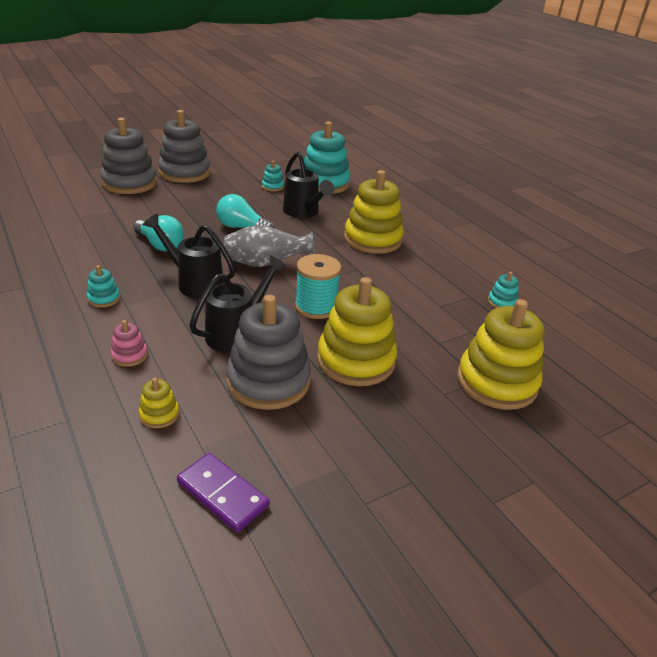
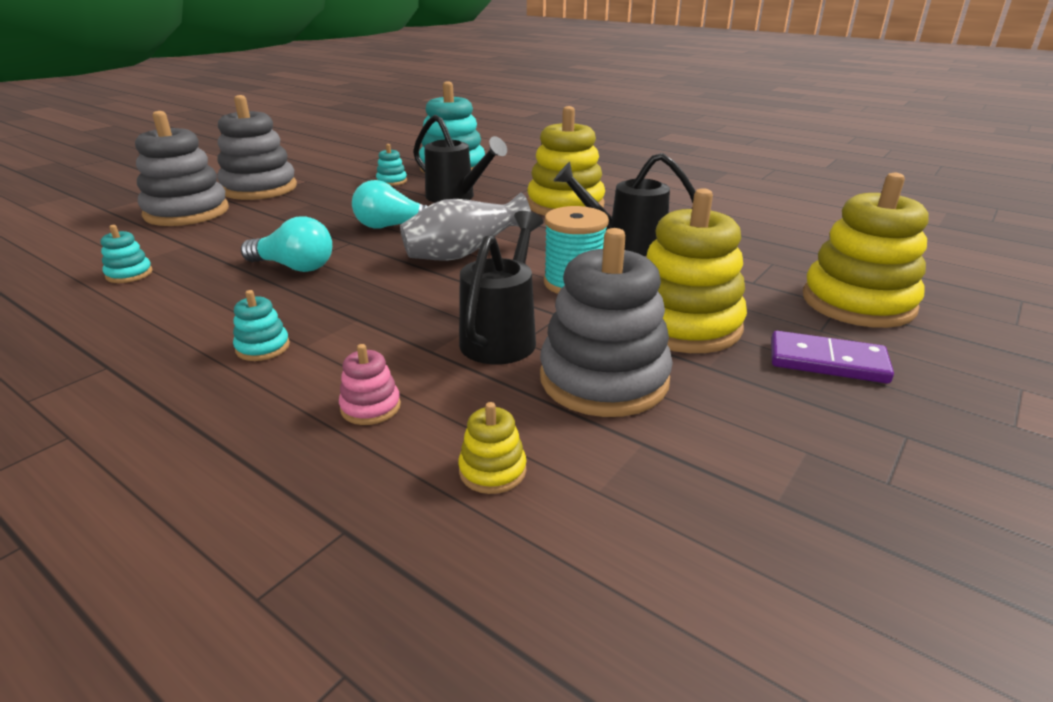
camera: 20 degrees left, 5 degrees down
(195, 283) = (387, 296): black watering can -> black watering can (627, 244)
(222, 494) = (698, 547): purple domino -> purple domino (827, 362)
(502, 302) = (768, 230): turquoise stacking toy -> turquoise stacking toy (129, 274)

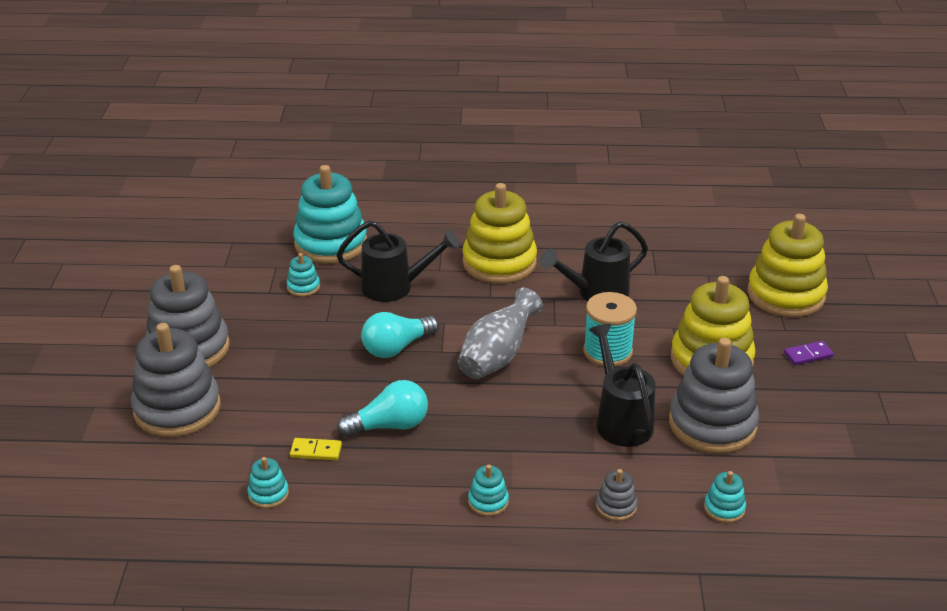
camera: 35 degrees left, 5 degrees up
(214, 262) = (316, 451): none -> yellow domino
(370, 407) = (616, 506): pink stacking toy -> grey stacking toy
(492, 470) = (724, 508): yellow stacking toy -> turquoise stacking toy
(827, 362) = (808, 355): purple domino -> purple domino, size x0.62

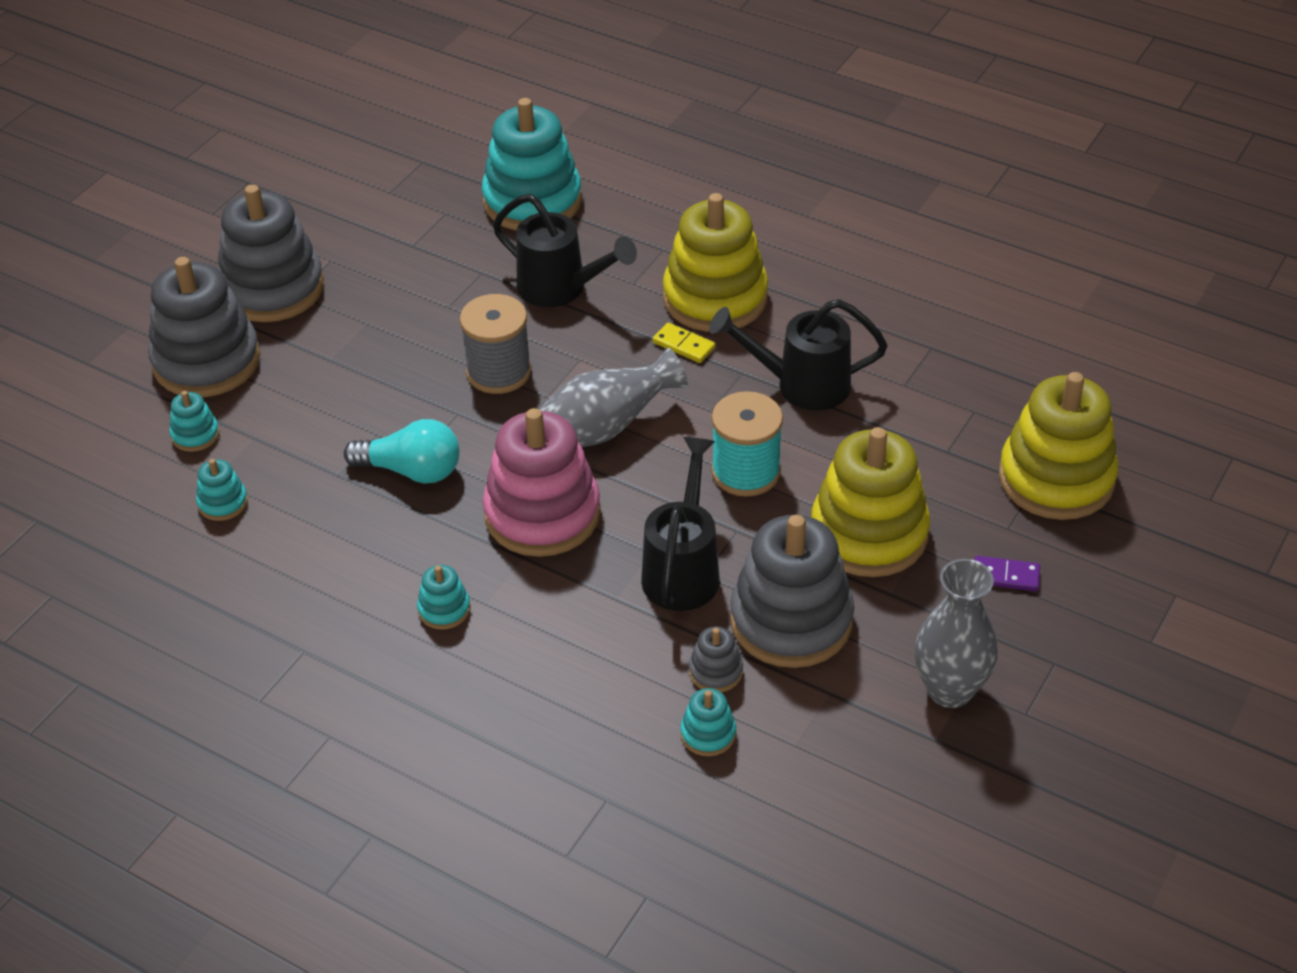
camera: 30 degrees right, 10 degrees up
(303, 287) = (455, 251): turquoise stacking toy -> turquoise stacking toy (195, 435)
(316, 451) = (309, 470): yellow domino -> yellow domino (684, 345)
(397, 347) = (499, 372): turquoise light bulb -> grey spool
(502, 420) = (542, 514): none -> pink stacking toy
(616, 506) = (582, 676): grey stacking toy -> grey stacking toy (715, 671)
(837, 427) = (950, 690): none -> grey vase

